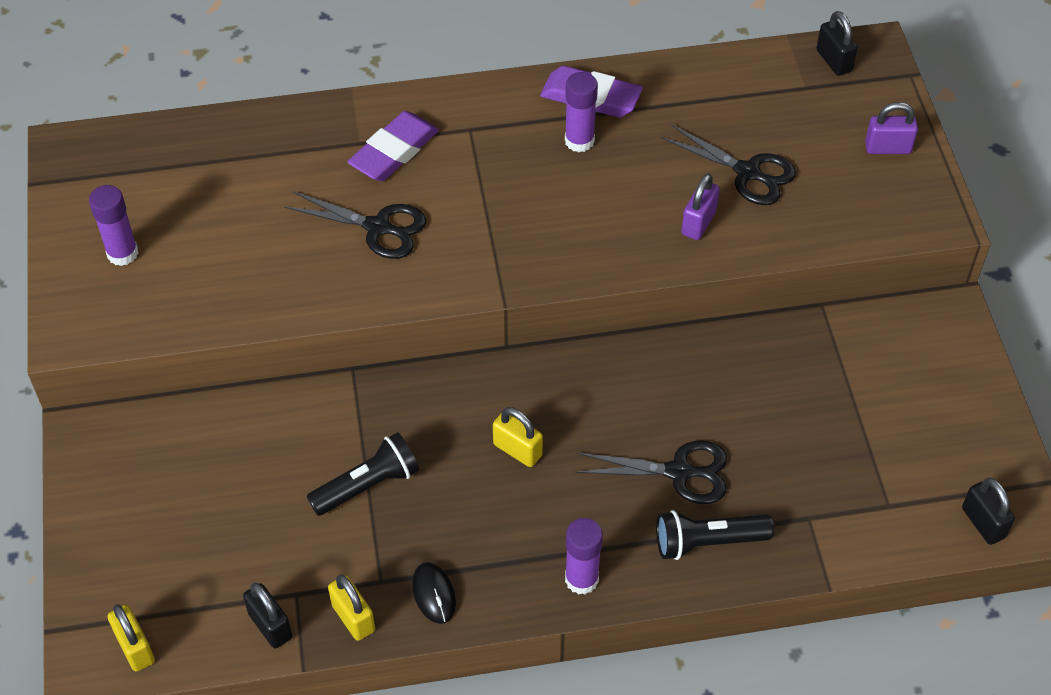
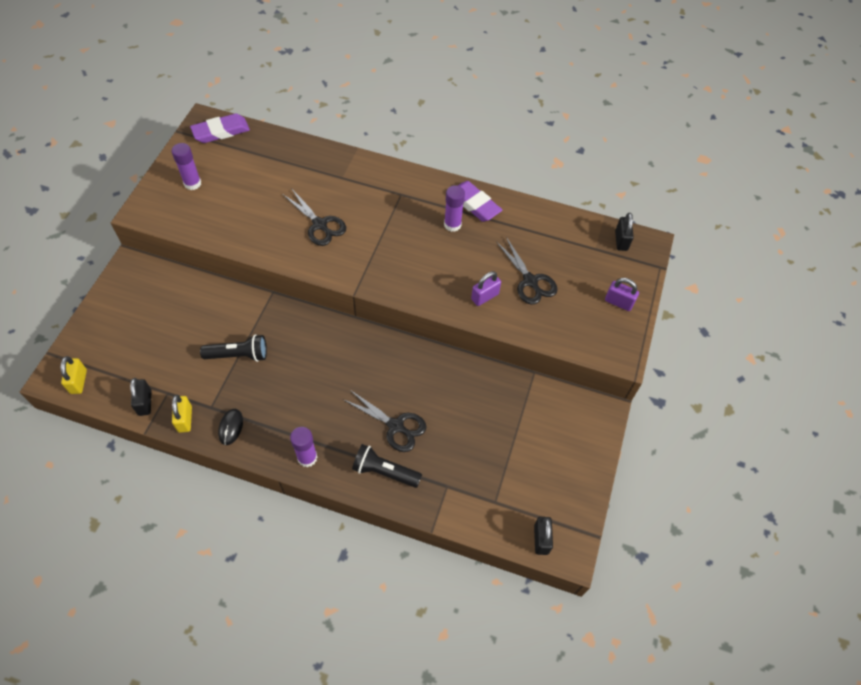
camera: 25 degrees right, 5 degrees up
(394, 151) = (355, 189): purple eraser -> purple eraser (221, 131)
(517, 450) = (322, 373): yellow padlock -> none

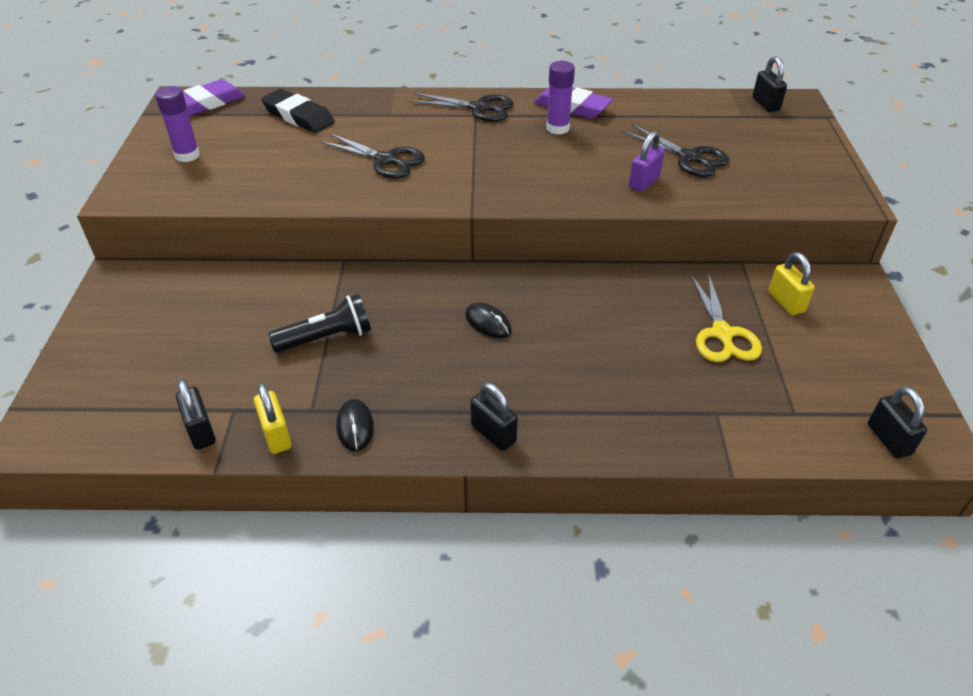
camera: 15 degrees left, 15 degrees down
(78, 381) = (76, 432): yellow padlock -> yellow padlock (786, 302)
(278, 162) = (298, 116): none -> black eraser
(307, 457) = (493, 433): purple glue stick -> black padlock
(341, 373) = (488, 322): none -> black mouse
(384, 471) = (617, 419): black flashlight -> none
(395, 426) = (600, 362): black scissors -> black scissors (478, 108)
(485, 428) = (722, 333): none -> yellow scissors
(618, 302) = (807, 154): purple padlock -> none

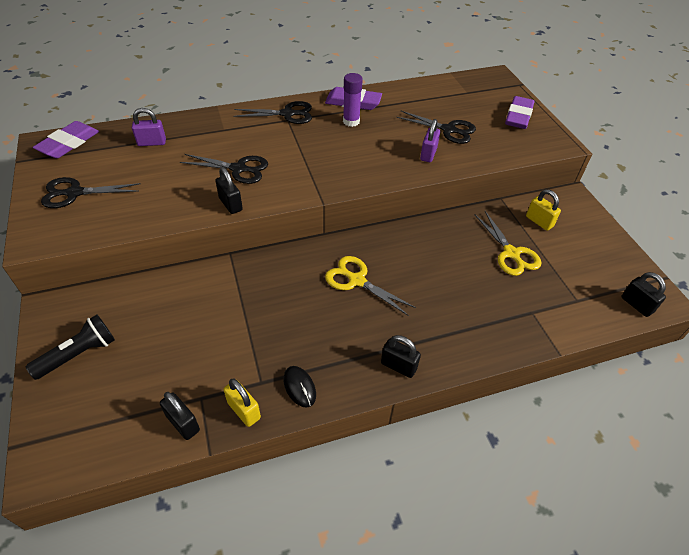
camera: 20 degrees left, 5 degrees up
(187, 155) = (75, 193): purple glue stick -> black scissors
(298, 116) = (152, 143): black eraser -> purple padlock
(327, 338) = (246, 320): black flashlight -> black flashlight (79, 354)
(488, 322) = (357, 280): black mouse -> yellow scissors
(765, 104) = (478, 81): black padlock -> black padlock (230, 204)
(804, 155) = (518, 116): none -> purple eraser

